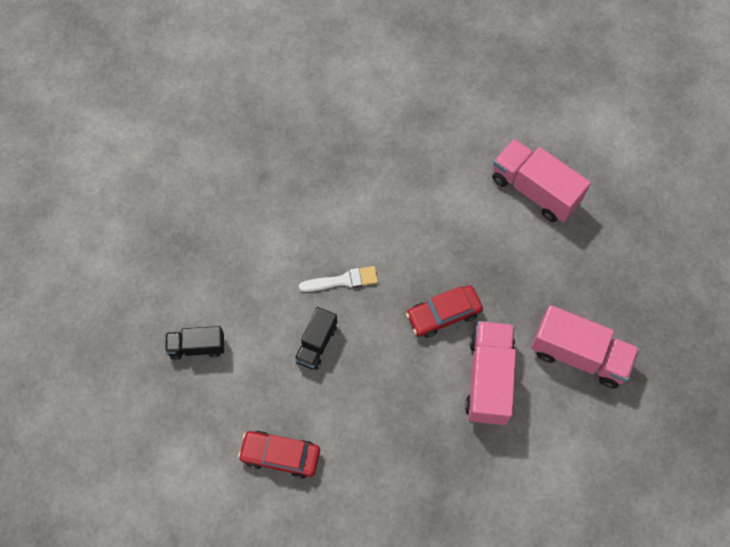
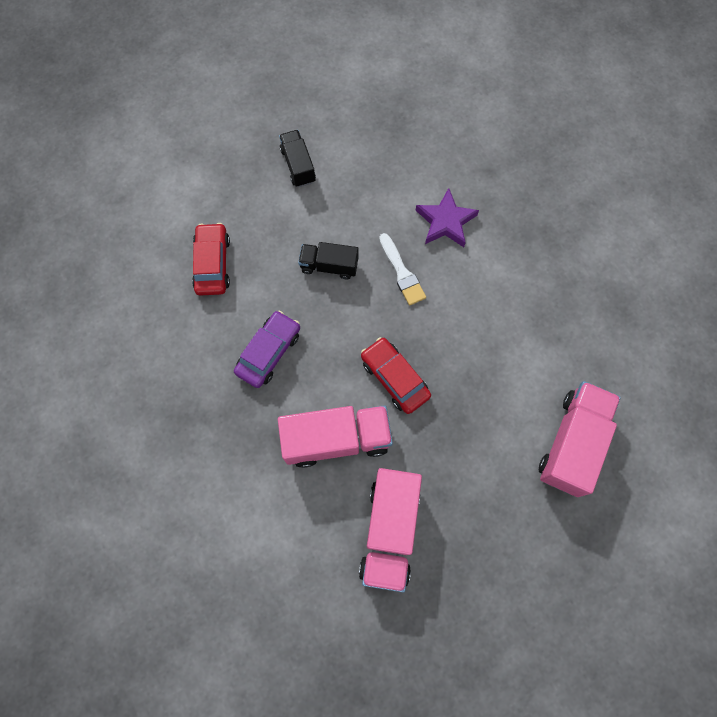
camera: 75 degrees right, 5 degrees up
(303, 228) = (445, 222): none -> purple star
(389, 421) = (269, 352): none -> purple car

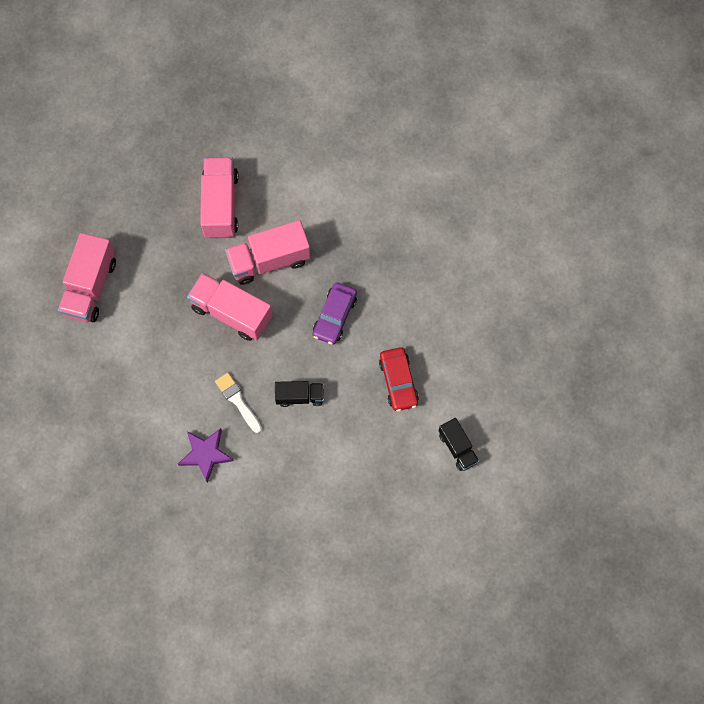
camera: 170 degrees right, 0 degrees up
(298, 165) = (345, 487): black truck -> black truck (457, 448)
(394, 378) = (232, 313): red car -> pink truck

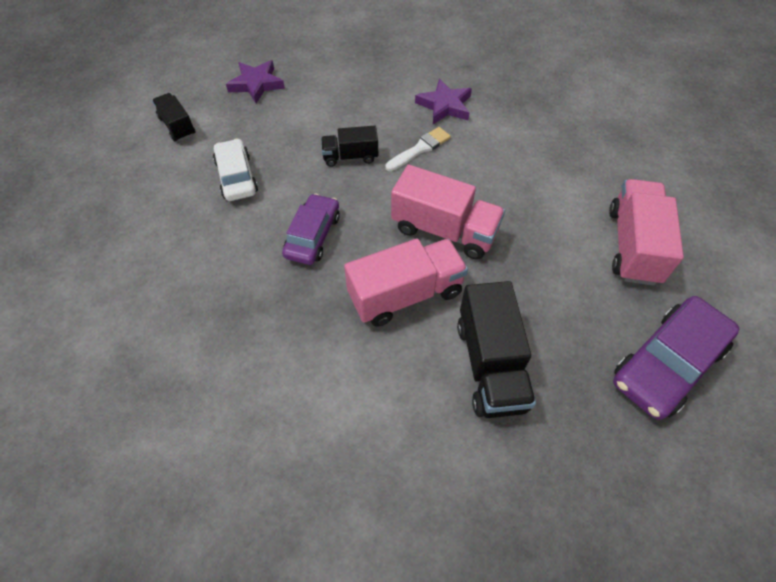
camera: 175 degrees right, 15 degrees down
(105, 196) = (667, 364): none -> purple car
(220, 205) = (490, 365): pink truck -> black truck
(237, 400) = (420, 149): white brush -> white brush turned 90 degrees counterclockwise
(387, 501) = (256, 84): none -> purple star
(398, 381) = (236, 177): red car -> white car

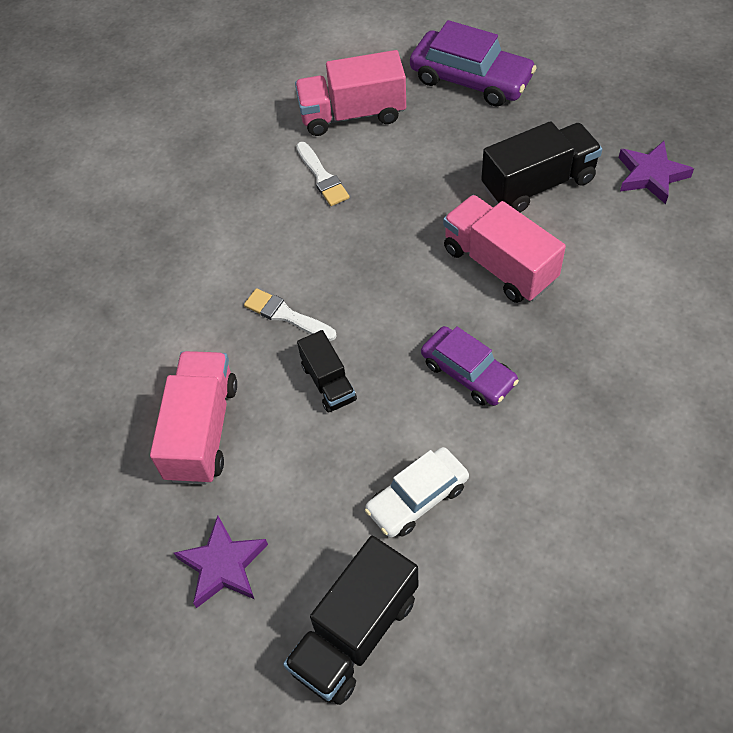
camera: 105 degrees left, 0 degrees up
(177, 126) = (355, 633): black truck -> black truck, size x1.70
(313, 235) = (468, 373): purple car -> purple car turned 135 degrees counterclockwise
(444, 230) = (402, 257): pink truck -> pink truck (202, 430)
(445, 106) = (197, 313): purple star -> purple star (651, 175)
(556, 203) = (322, 177): none -> white brush

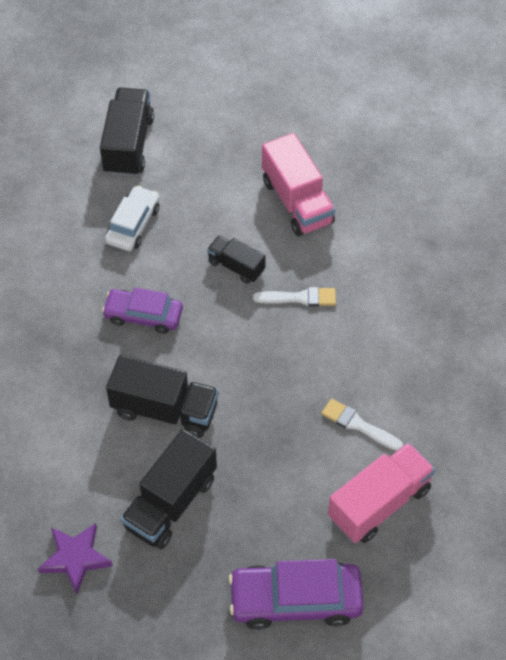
camera: 145 degrees right, 0 degrees up
(223, 565) = (226, 142): purple star -> none
(499, 265) = (165, 410): pink truck -> black truck

